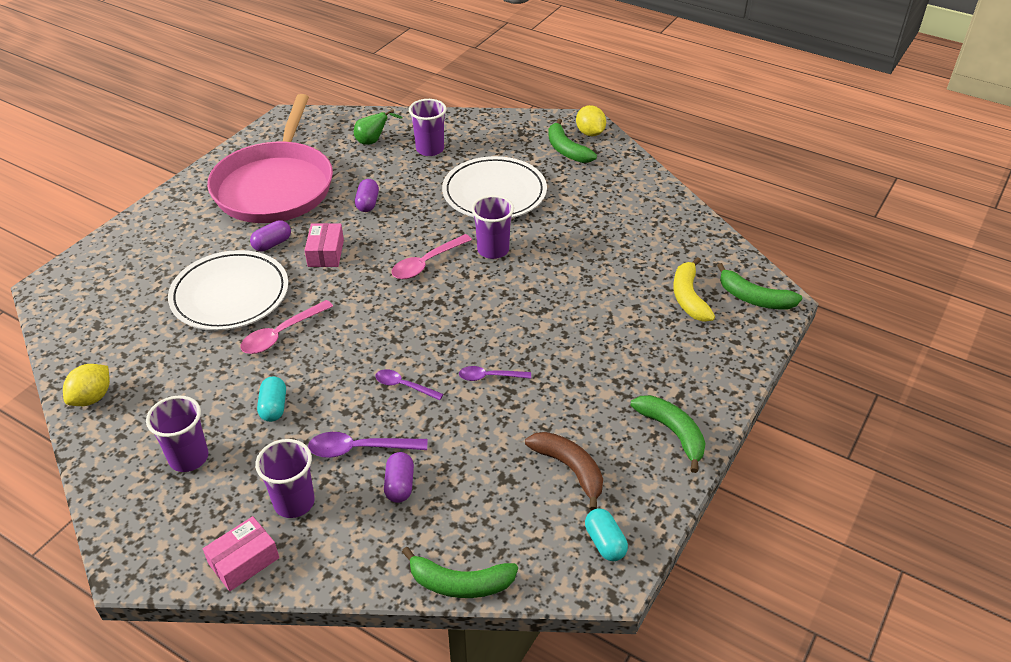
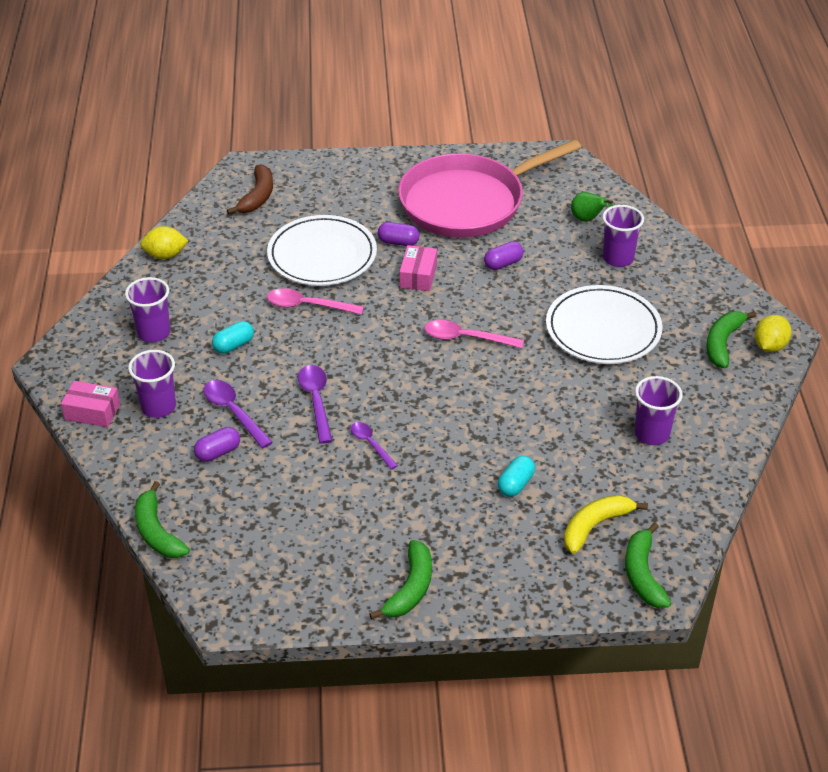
camera: 55 degrees right, 0 degrees up
(325, 253) = (418, 276): pink box -> pink box turned 45 degrees counterclockwise
(404, 386) = (316, 401): purple spoon -> purple spoon, size x1.52
(493, 250) = (524, 368): purple cup -> purple cup (651, 434)
(570, 469) = (314, 541): brown banana -> brown banana (257, 197)
(605, 542) = (258, 597): turquoise capsule -> turquoise capsule (515, 484)

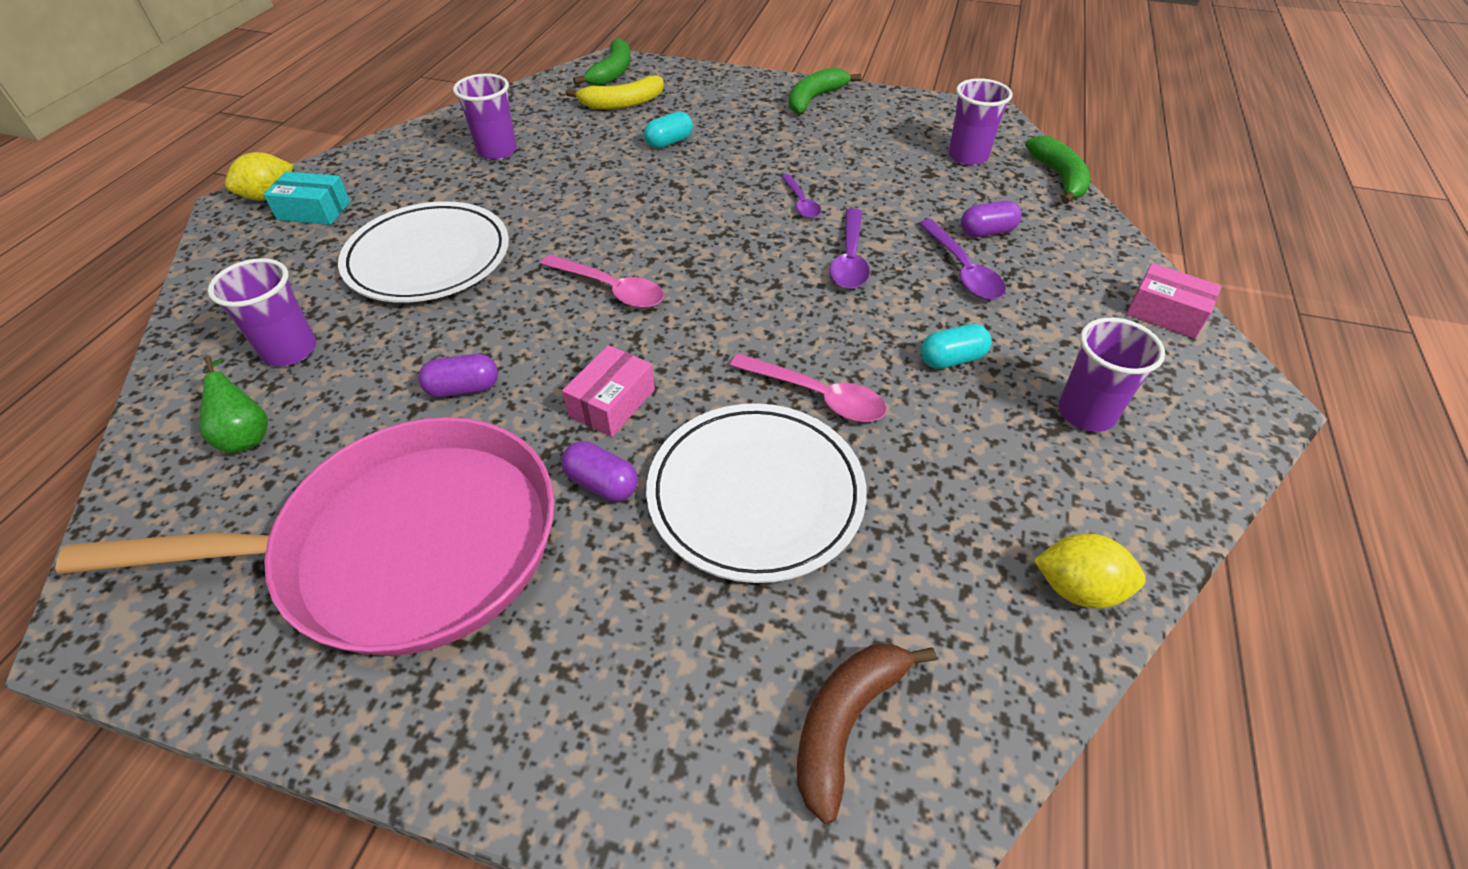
camera: 160 degrees left, 5 degrees up
(158, 407) = (1068, 299): purple cup -> purple cup (967, 156)
(722, 343) = (314, 211): green banana -> turquoise box

